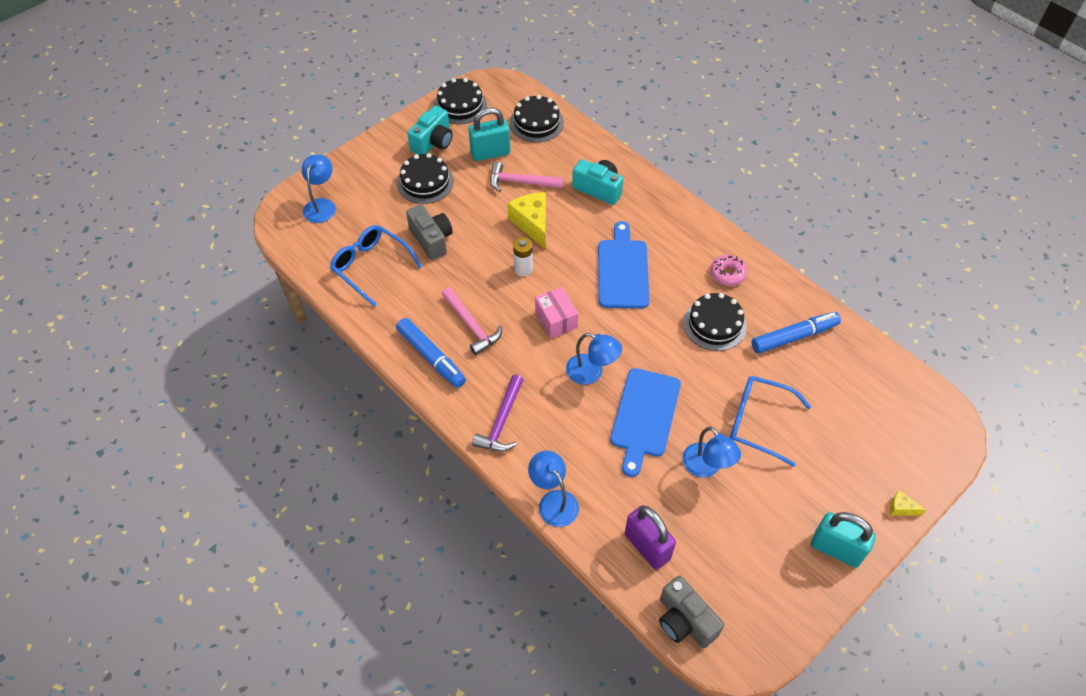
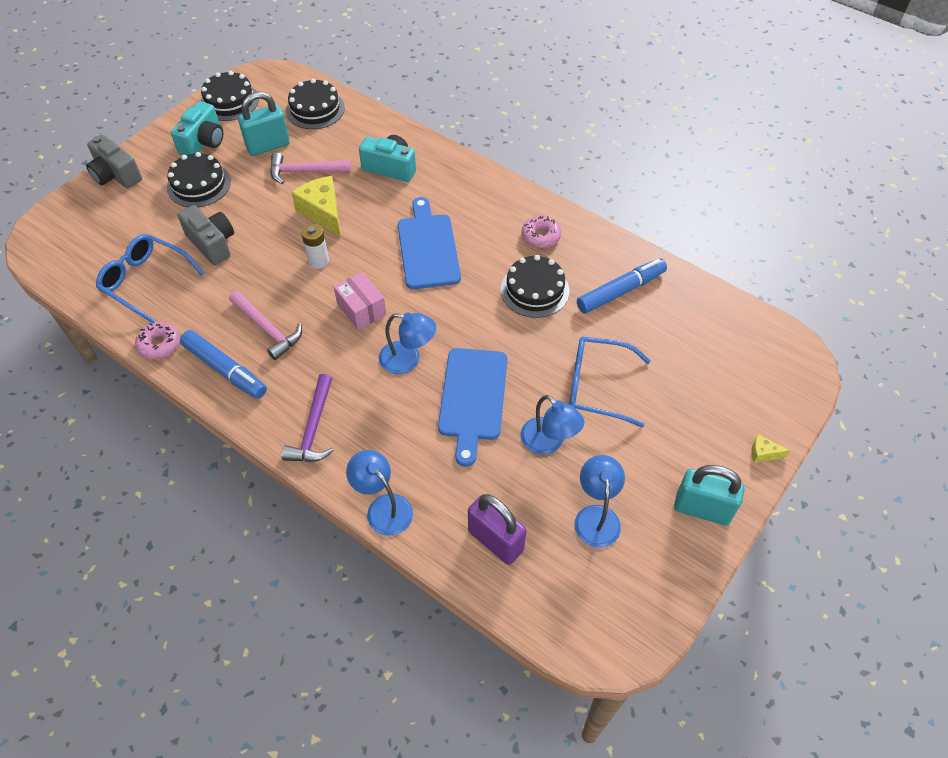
camera: 10 degrees left, 0 degrees up
(321, 205) = (83, 223): blue lamp -> blue lamp (596, 516)
(377, 326) = (159, 345): none -> pink donut
(684, 621) = (549, 617): grey camera -> grey camera (116, 175)

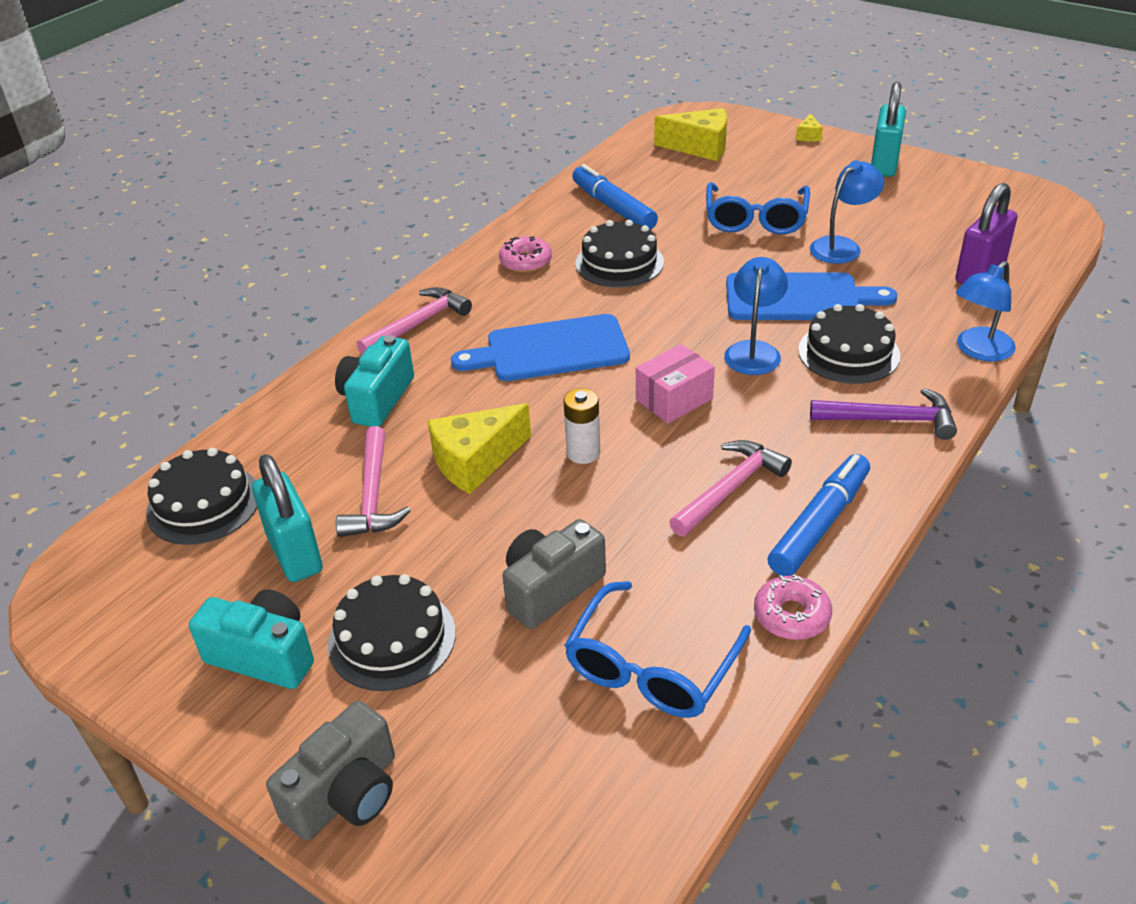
camera: 90 degrees left, 15 degrees down
(229, 101) = (139, 636): black cake -> black cake (848, 352)
(467, 182) = (418, 324): none -> pink hammer
(596, 516) = (920, 217): blue lamp -> none
(733, 360) = (700, 147): none -> yellow cheese

